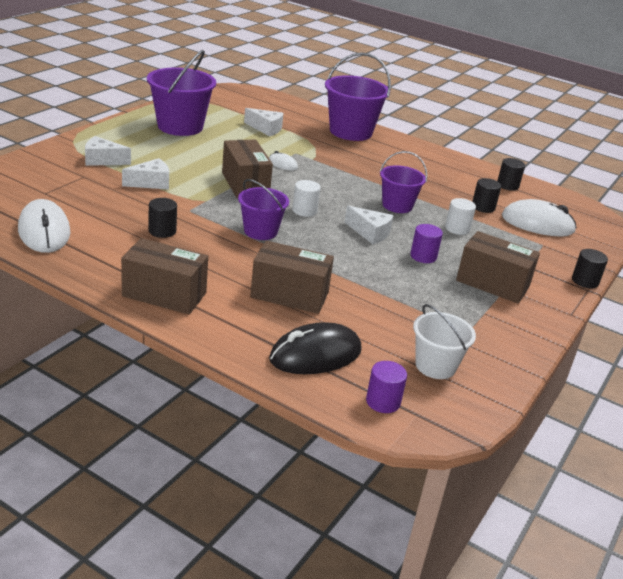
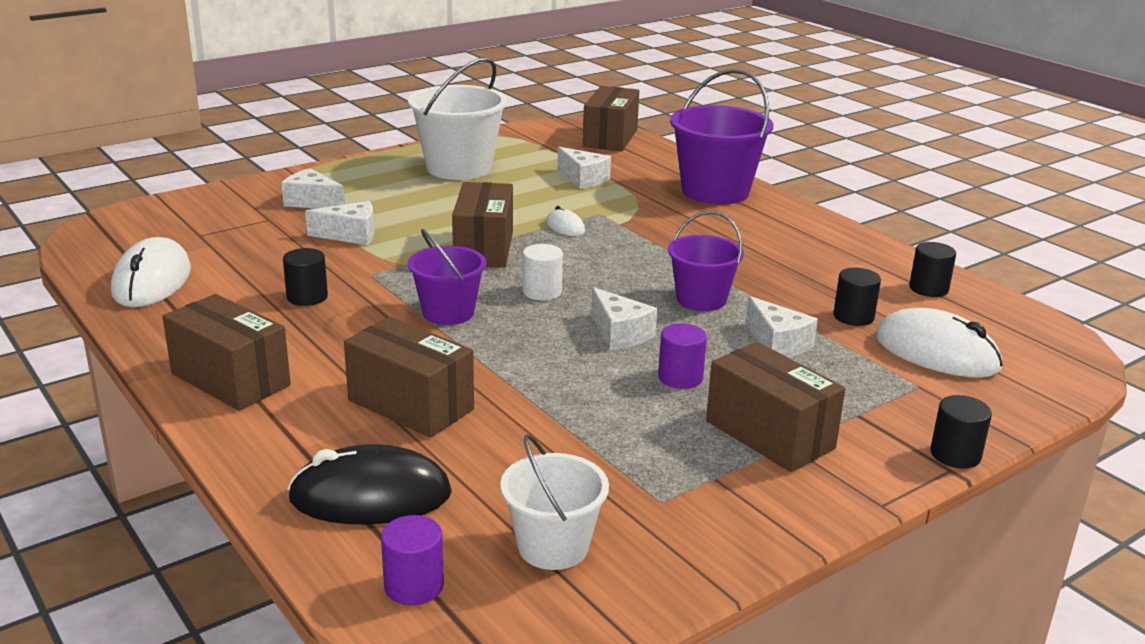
camera: 25 degrees right, 5 degrees down
(180, 126) = (459, 168): purple bucket -> white bucket
(259, 97) = (610, 138): none -> brown box
(457, 228) = (777, 344): white cylinder -> white cheese

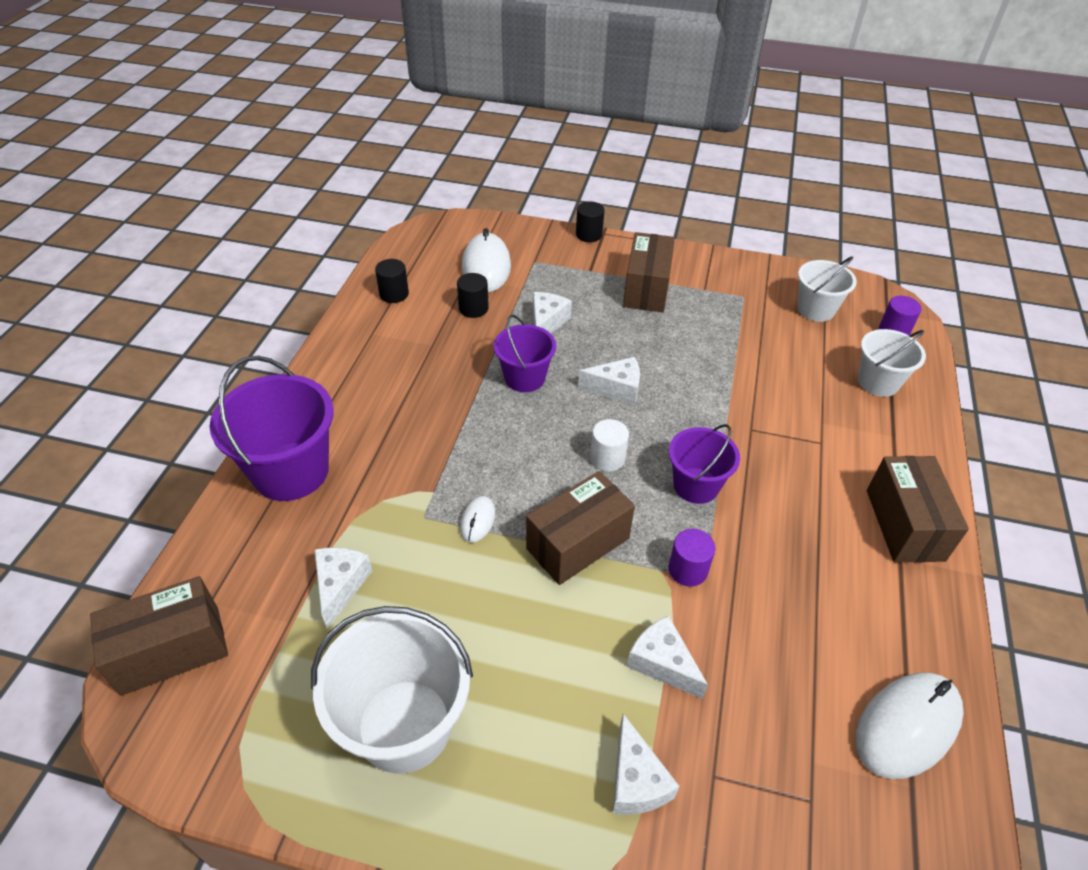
camera: 130 degrees left, 20 degrees up
(307, 297) = (782, 585): black cylinder -> none
(370, 496) = (878, 382): black mouse -> white bucket
(411, 405) = (803, 423): brown box -> none
(619, 334) = (616, 388): white cheese -> white cheese turned 75 degrees clockwise
(680, 378) = (634, 340): purple cylinder -> purple cylinder (688, 570)

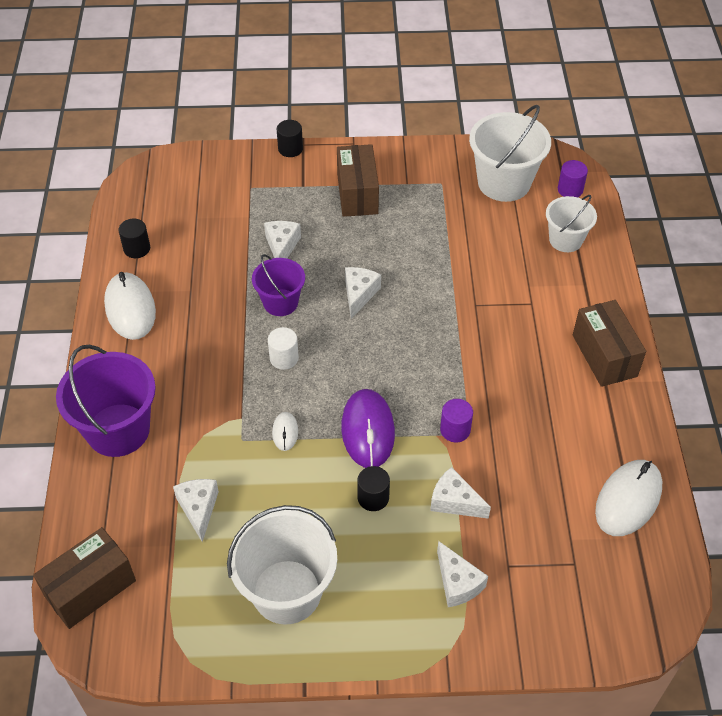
camera: 15 degrees left, 5 degrees up
(473, 308) = (213, 247): black cylinder -> black cylinder (373, 497)
(486, 267) = (209, 203): white mouse -> white mouse (130, 309)
(578, 543) = (368, 430): brown box -> purple mouse
(607, 458) = (370, 357): white cylinder -> white cylinder (284, 358)
(616, 388) = (359, 294): white cheese -> white cheese turned 60 degrees counterclockwise
(696, 485) = (444, 362): purple bucket -> none
(816, 309) = (504, 183): white bucket -> white bucket, size x1.65

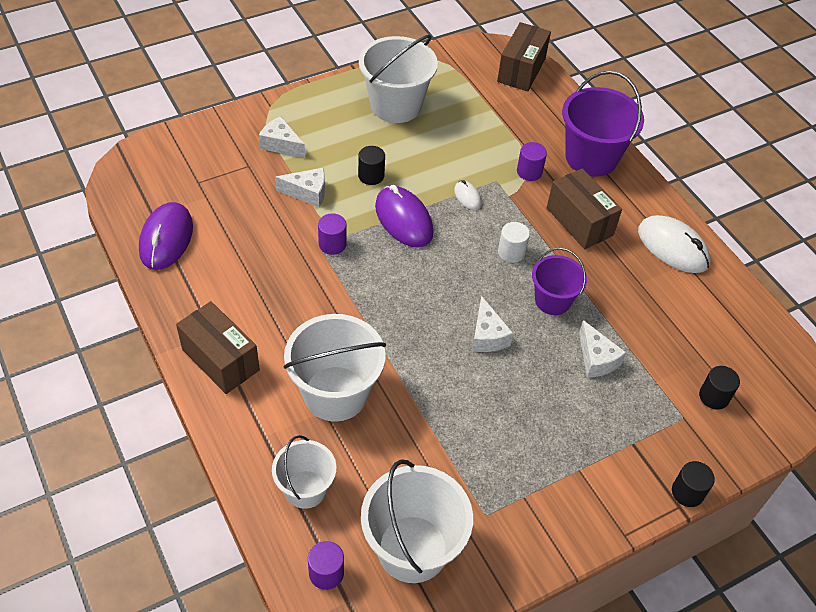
camera: 150 degrees right, 0 degrees up
(137, 248) = (723, 304): black cylinder -> black cylinder (714, 396)
(198, 437) = (529, 172): none -> purple cylinder
(198, 509) = (490, 130): white cheese -> none
(357, 194) = (569, 458): brown box -> brown box (579, 221)
(514, 295) = (335, 393): none -> white bucket
(628, 499) = (166, 239): white mouse -> purple mouse

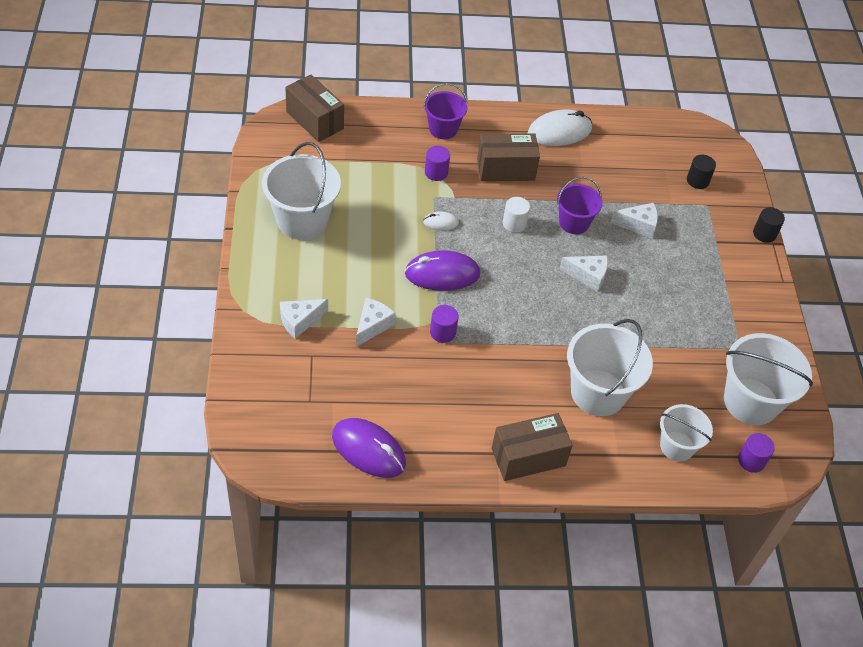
camera: 65 degrees left, 0 degrees up
(371, 176) = (378, 274): black cylinder -> none
(591, 157) = (443, 129): purple bucket -> purple bucket, size x0.61

